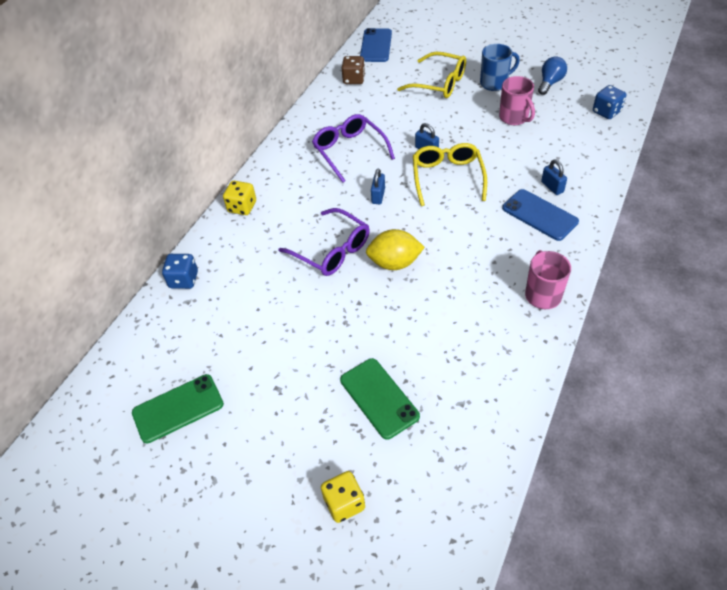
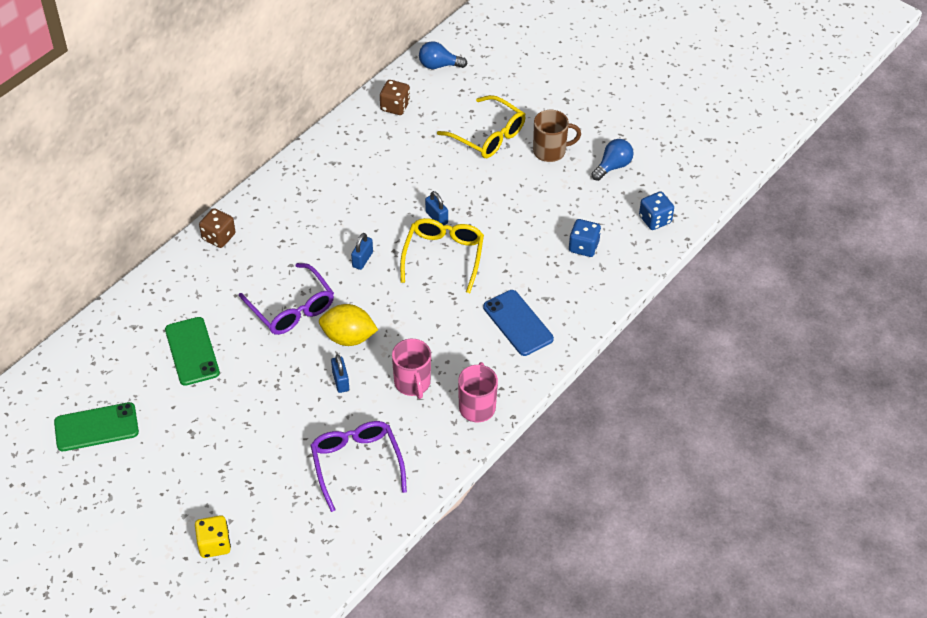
camera: 10 degrees right, 0 degrees up
(183, 280) = (136, 303): blue dice -> blue dice (583, 247)
(242, 207) = (218, 237): yellow dice -> brown dice
(349, 151) = (353, 198): purple glasses -> purple glasses (356, 463)
(376, 46) = (439, 65): blue phone -> blue light bulb
(379, 398) = (280, 464): green phone -> green phone (192, 351)
(494, 83) = (550, 151): blue mug -> brown mug
(514, 118) = (549, 202): pink mug -> pink mug (412, 383)
(552, 187) = (547, 295): blue padlock -> blue padlock (340, 381)

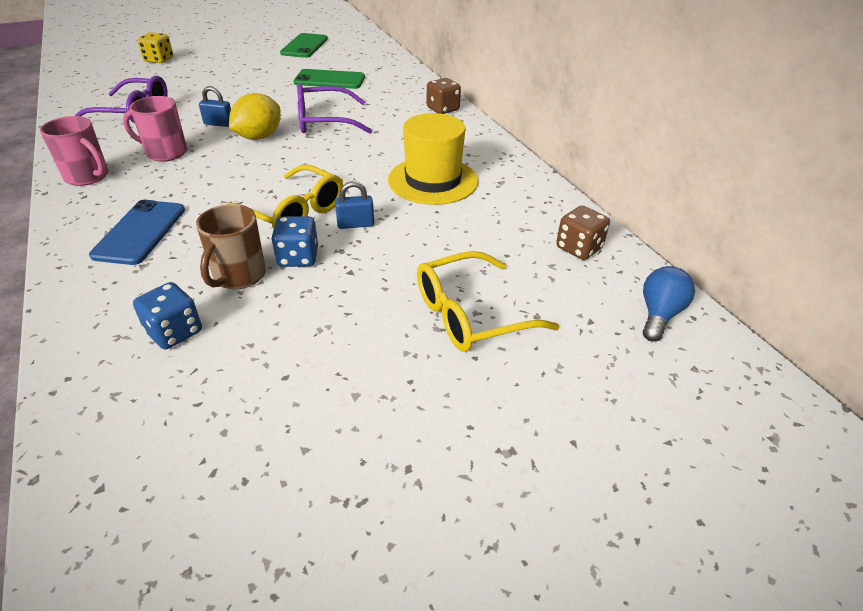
camera: 115 degrees right, 10 degrees down
(354, 199) = (433, 180): none -> yellow hat
(362, 259) = (343, 165): blue padlock -> none
(518, 323) = (140, 232): blue phone -> blue phone turned 75 degrees counterclockwise
(550, 151) = (390, 373): brown mug -> brown mug (238, 276)
(613, 166) = (291, 445): blue light bulb -> none
(655, 219) = (123, 449): blue dice -> blue dice (298, 257)

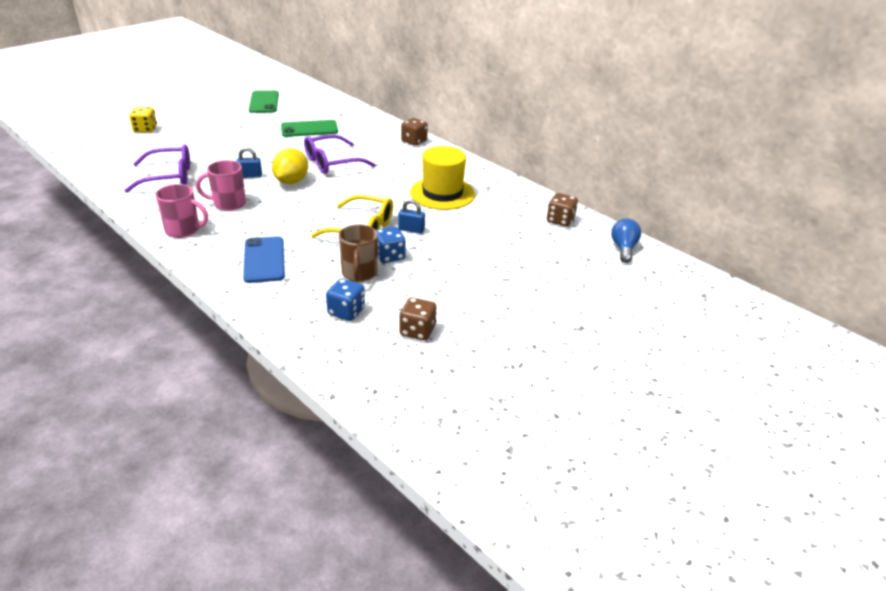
camera: 20 degrees left, 5 degrees down
(246, 390) = (417, 331): none -> brown dice
(355, 224) = (411, 230): blue padlock -> blue padlock turned 45 degrees clockwise
(470, 314) = (519, 268): yellow glasses -> none

